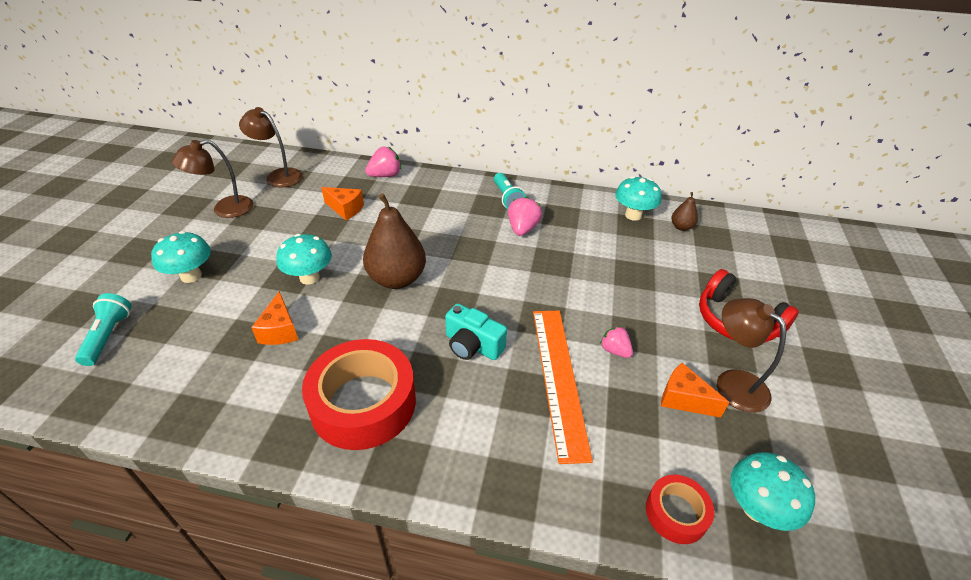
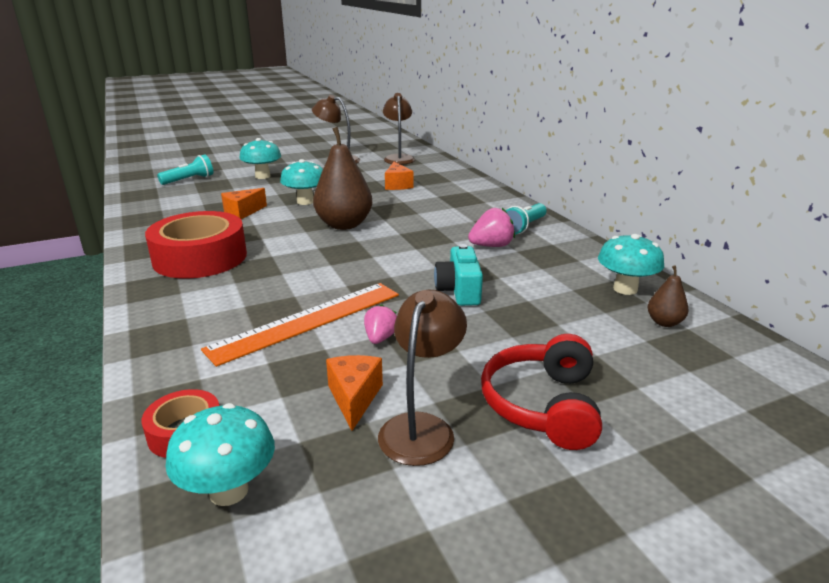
camera: 55 degrees right, 15 degrees down
(385, 175) = (462, 181): pink strawberry -> none
(472, 345) = (304, 274): turquoise camera -> turquoise camera (459, 291)

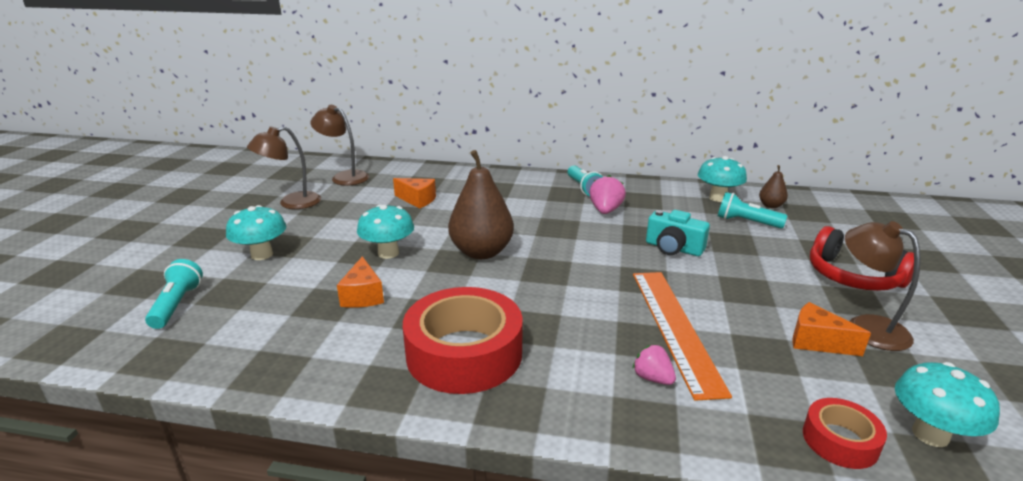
camera: 55 degrees left, 0 degrees up
(380, 338) = (729, 303): pink strawberry -> pink strawberry (652, 378)
(587, 315) = (746, 222): none -> turquoise flashlight

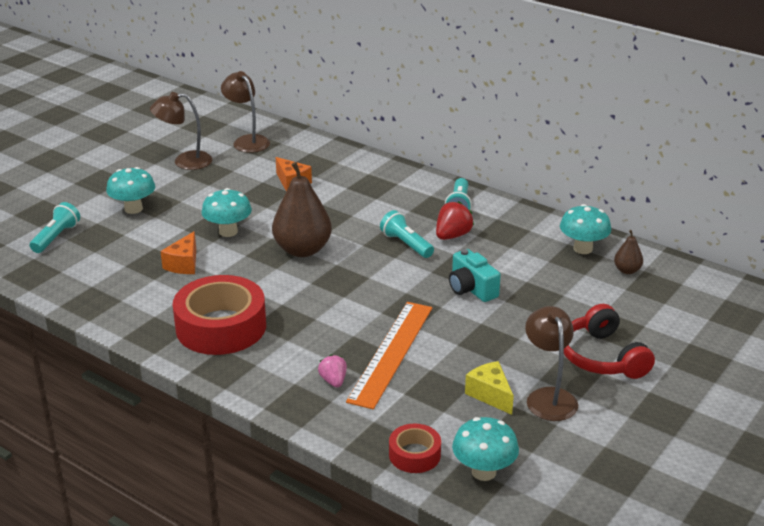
camera: 25 degrees right, 5 degrees up
(605, 211) = (452, 236): pink strawberry -> red strawberry
(746, 222) = (576, 281): turquoise flashlight -> turquoise flashlight (406, 244)
(817, 342) = (490, 395): orange cheese -> yellow cheese

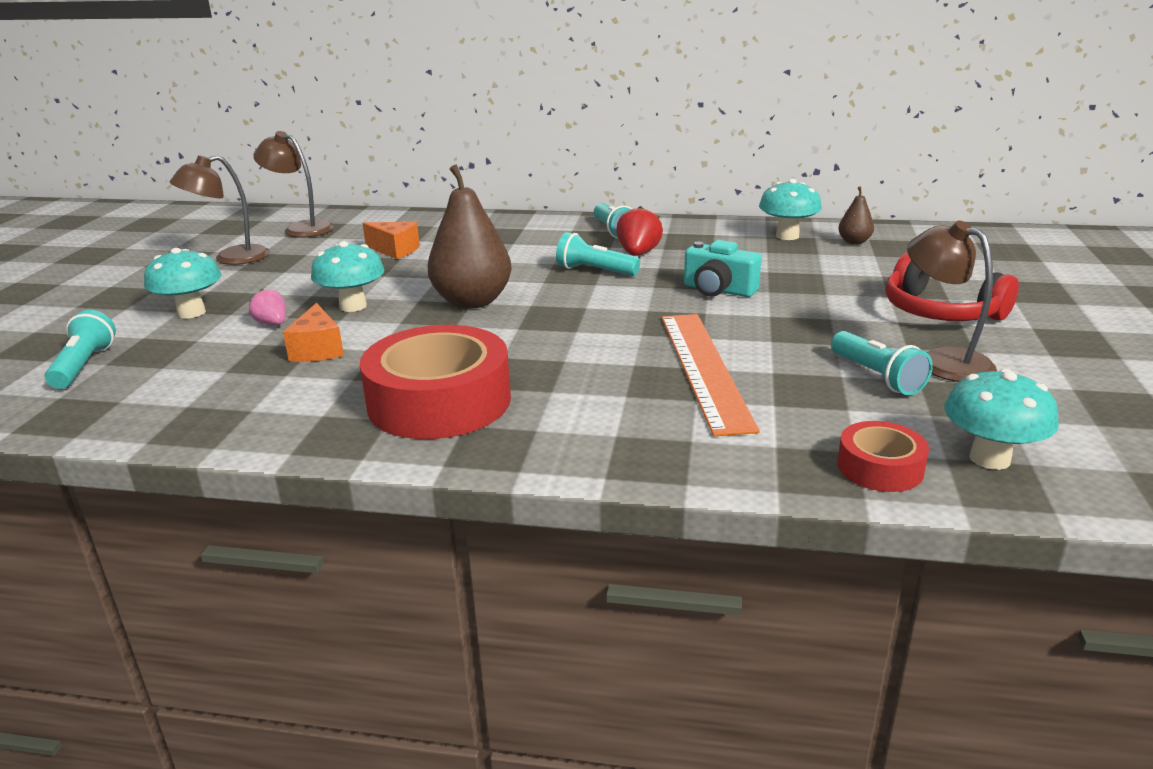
camera: 25 degrees left, 5 degrees down
(333, 381) = (667, 417): pink strawberry -> pink strawberry (272, 324)
(490, 395) = (877, 377): yellow cheese -> turquoise flashlight

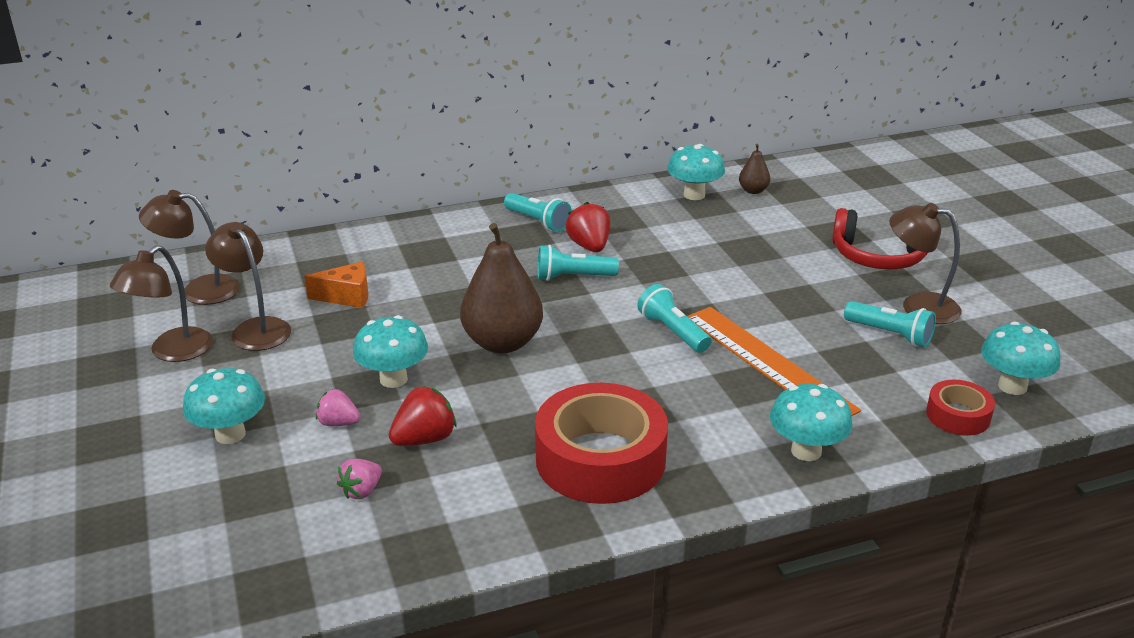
camera: 30 degrees left, 5 degrees up
(84, 365) = (205, 530): turquoise flashlight -> turquoise flashlight (673, 332)
(221, 371) = (361, 491): none -> pink strawberry
(304, 256) = (255, 328): none -> brown lamp
(318, 349) = (424, 439): orange cheese -> red strawberry
(652, 450) = (806, 451): none -> turquoise mushroom
(718, 290) = (698, 274): turquoise camera -> none

